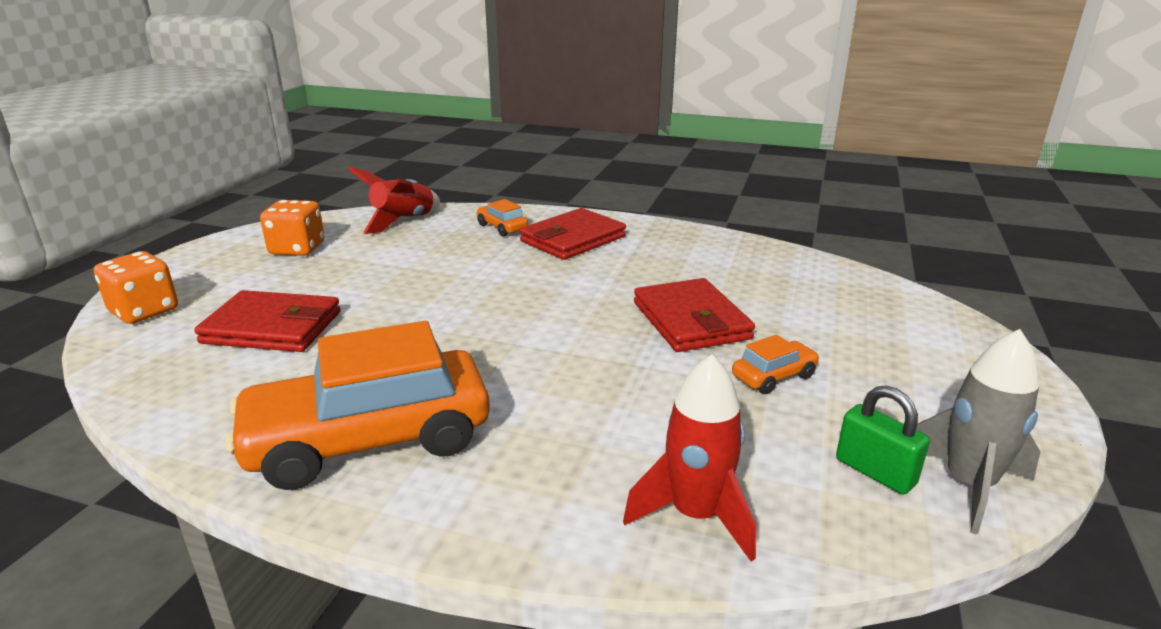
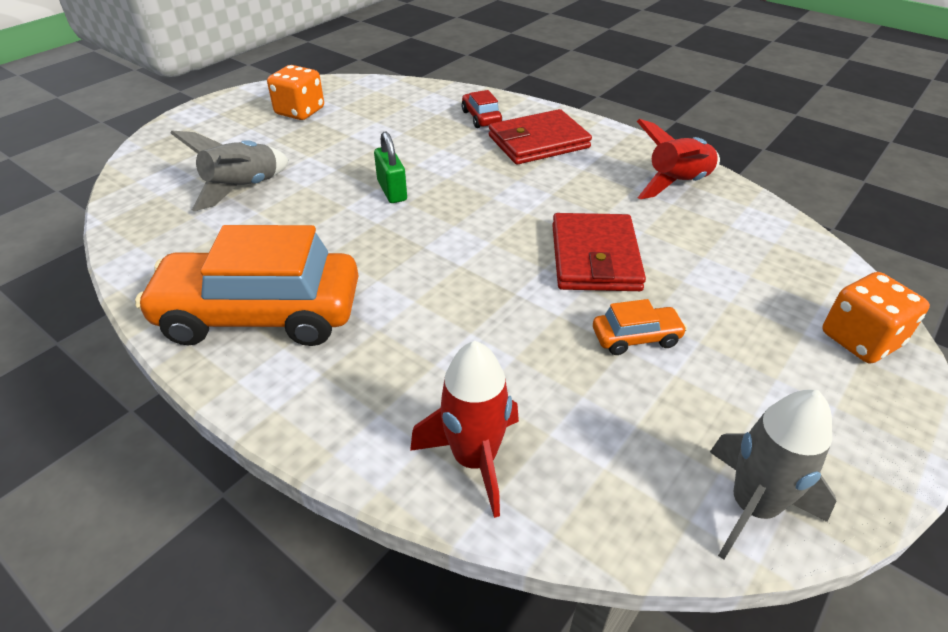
camera: 20 degrees right, 15 degrees up
(144, 311) = (162, 153): orange dice -> orange dice (860, 339)
(272, 327) = (243, 189): red wallet -> grey rocket
(403, 221) = (399, 96): red rocket -> red rocket (677, 184)
(502, 227) = (481, 118): orange car -> red car
(875, 472) = (667, 465): green padlock -> green padlock (392, 191)

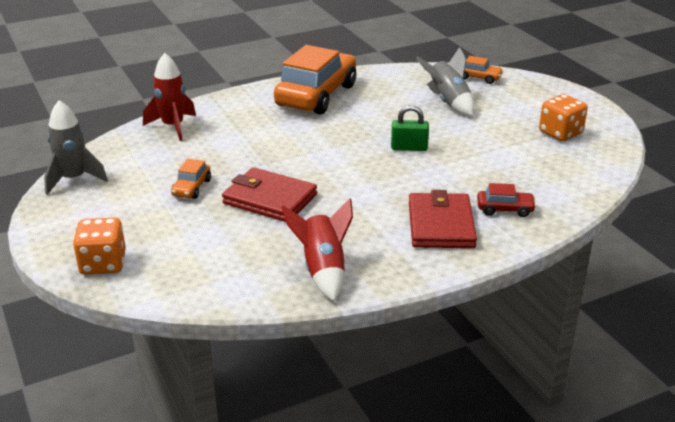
camera: 115 degrees right, 10 degrees down
(150, 181) = (479, 78): none -> orange car

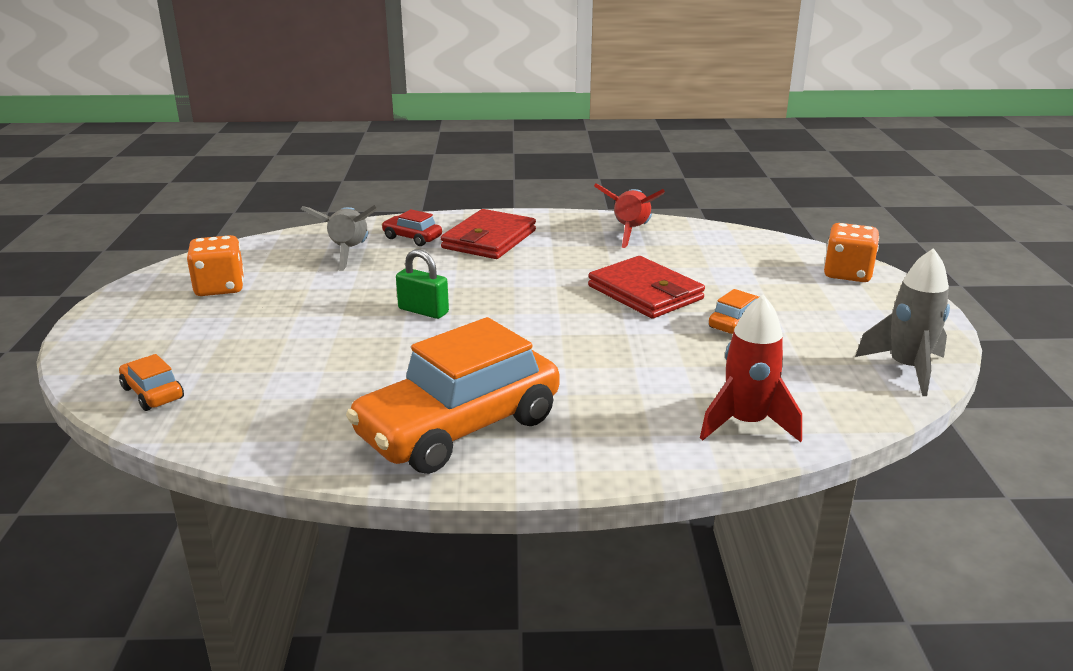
camera: 155 degrees left, 5 degrees down
(448, 102) = (275, 360): grey rocket -> grey rocket (349, 252)

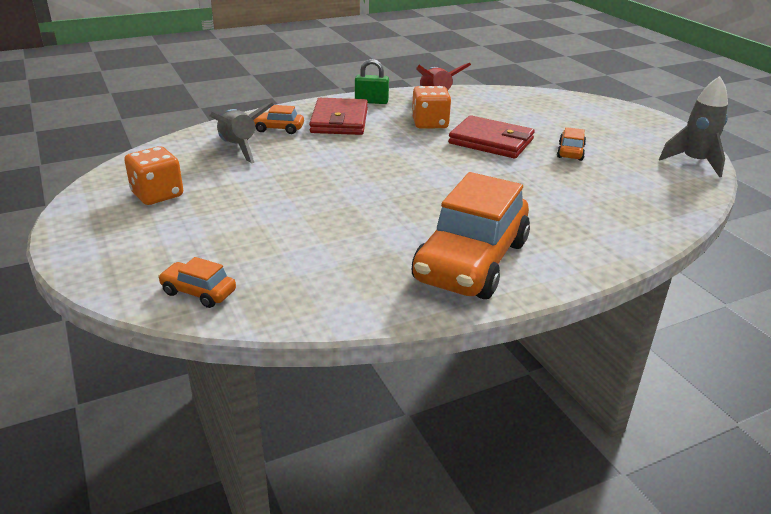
camera: 25 degrees left, 5 degrees up
(412, 238) = (278, 129): red car -> orange car
(423, 311) = (350, 182): green padlock -> green padlock (371, 101)
(746, 424) = (645, 216): red rocket -> none
(847, 273) = (599, 108): orange dice -> orange dice (430, 123)

